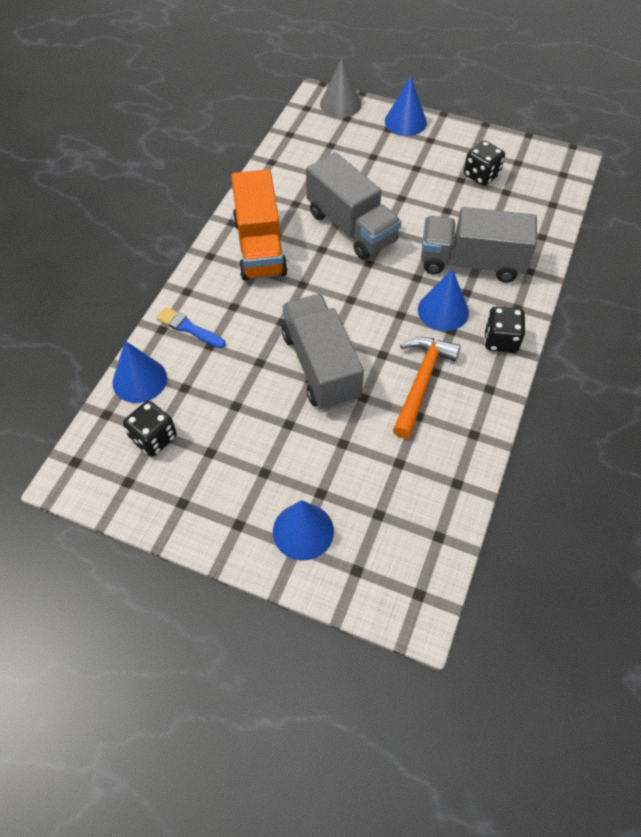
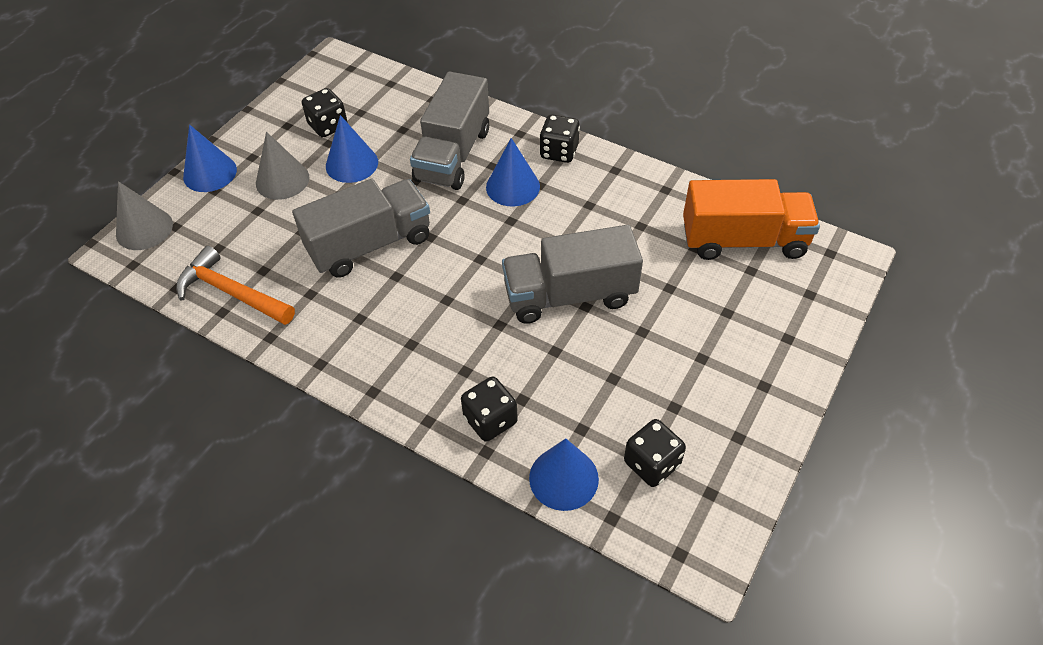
camera: 80 degrees left, 5 degrees down
(189, 328) = (490, 420): blue brush -> black dice
(260, 247) = (374, 336): orange truck -> orange truck (743, 240)
(303, 531) = (770, 331): blue cone -> blue cone (352, 164)
(409, 162) = (282, 180): none -> grey cone
(421, 382) = (601, 217): orange hammer -> orange hammer (232, 293)

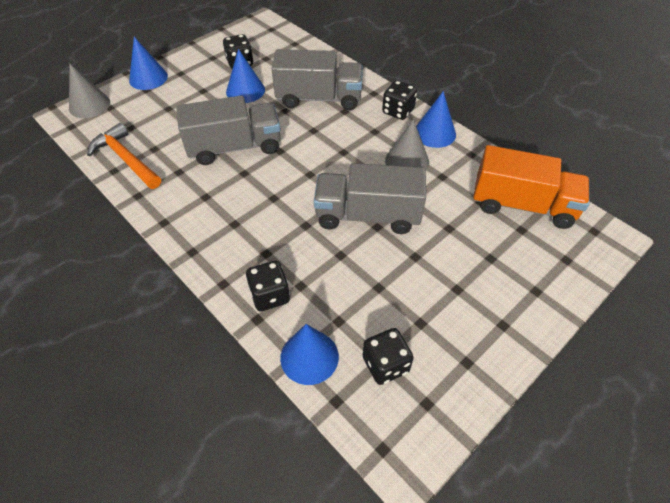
camera: 15 degrees right, 0 degrees up
(282, 180) = (194, 92): grey cone -> grey cone (407, 161)
(453, 155) = (319, 98): grey truck -> grey truck turned 120 degrees counterclockwise
(513, 186) = (354, 128): blue cone -> blue cone (434, 133)

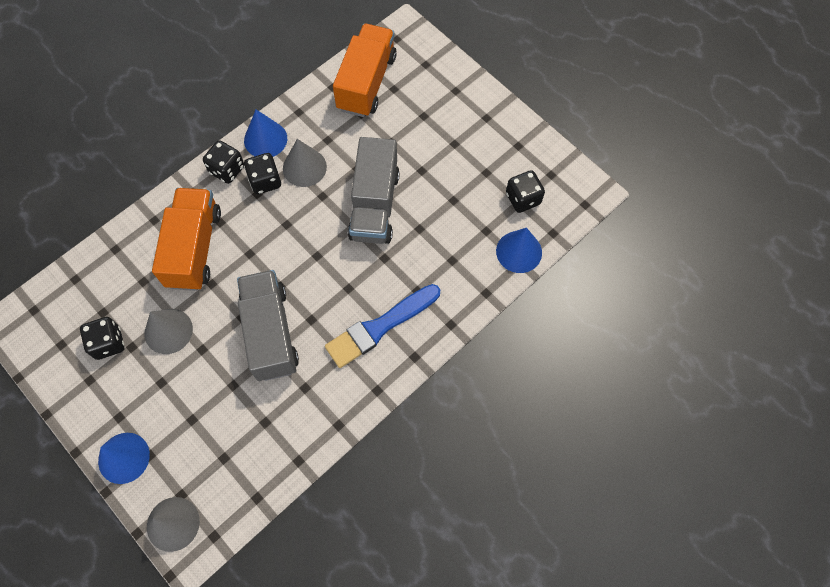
camera: 90 degrees left, 15 degrees up
(126, 159) = (281, 450): orange hammer -> none
(229, 223) = (380, 327): none -> blue brush
(245, 90) = (168, 331): blue cone -> grey cone
(270, 295) = (463, 284): black dice -> black dice (265, 181)
(319, 98) = (194, 248): grey truck -> orange truck

